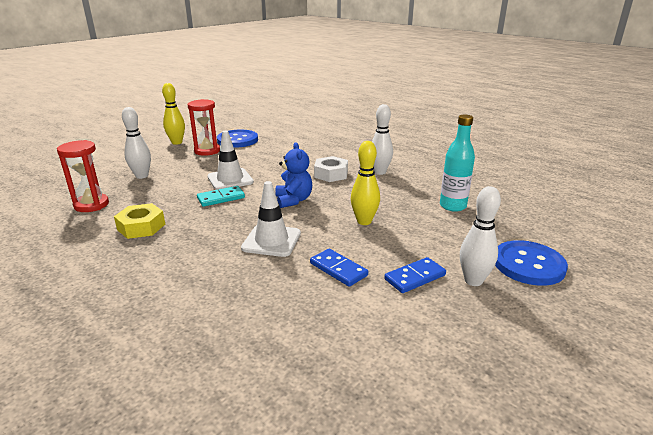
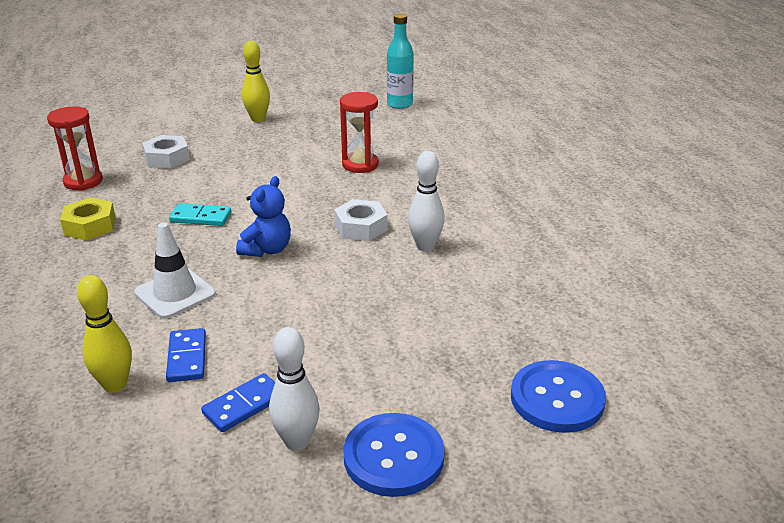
camera: 35 degrees right, 5 degrees up
(142, 176) = (167, 158): white bowling pin -> white nut
(207, 151) = (272, 143): red hourglass -> red hourglass (360, 165)
(230, 179) = (242, 194): white traffic cone -> none
(237, 140) = (327, 136): blue button -> blue button (557, 398)
(364, 221) = (299, 310): yellow bowling pin -> yellow bowling pin (115, 385)
(415, 277) = (244, 405): blue domino -> blue domino turned 45 degrees counterclockwise
(452, 206) = (437, 335): turquoise bottle -> turquoise bottle (399, 104)

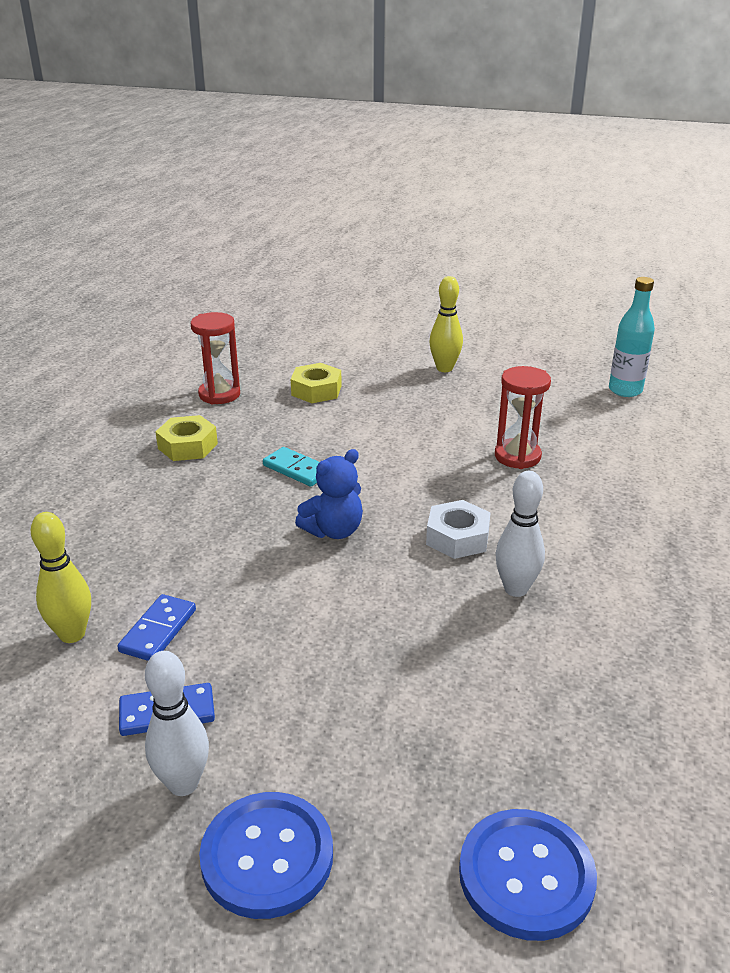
camera: 30 degrees right, 0 degrees up
(167, 158) = (316, 390): white nut -> yellow nut
(175, 293) = (204, 550): white traffic cone -> none

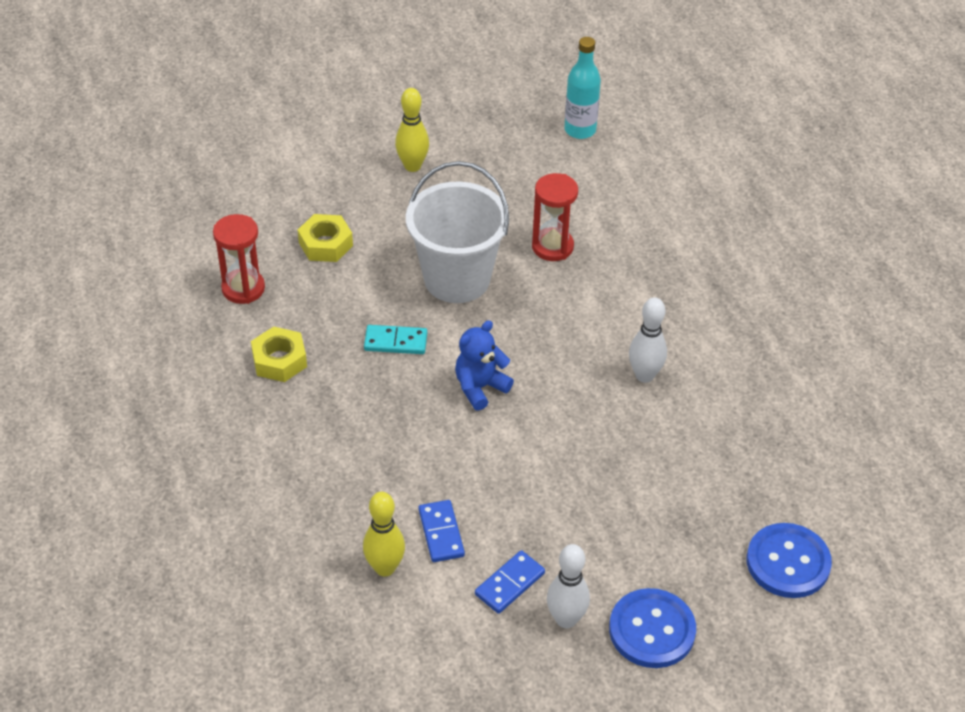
camera: 35 degrees left, 15 degrees up
(333, 531) = (480, 387): blue teddy bear -> blue teddy bear turned 150 degrees counterclockwise
(401, 447) = (457, 279): none -> white bucket
(457, 538) = (572, 350): white nut -> none

